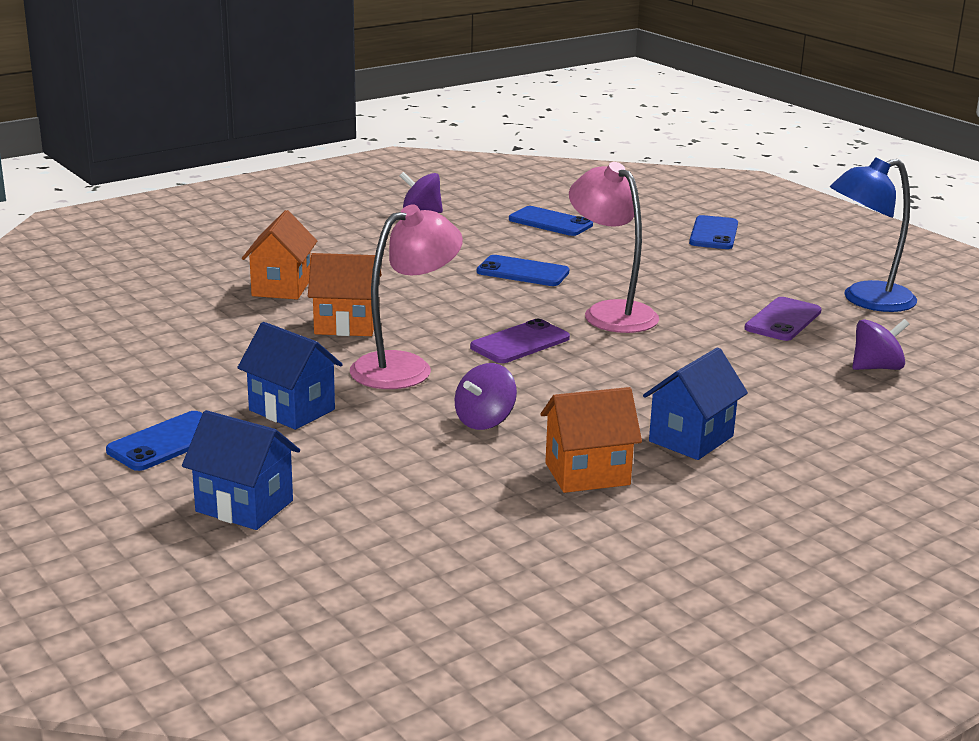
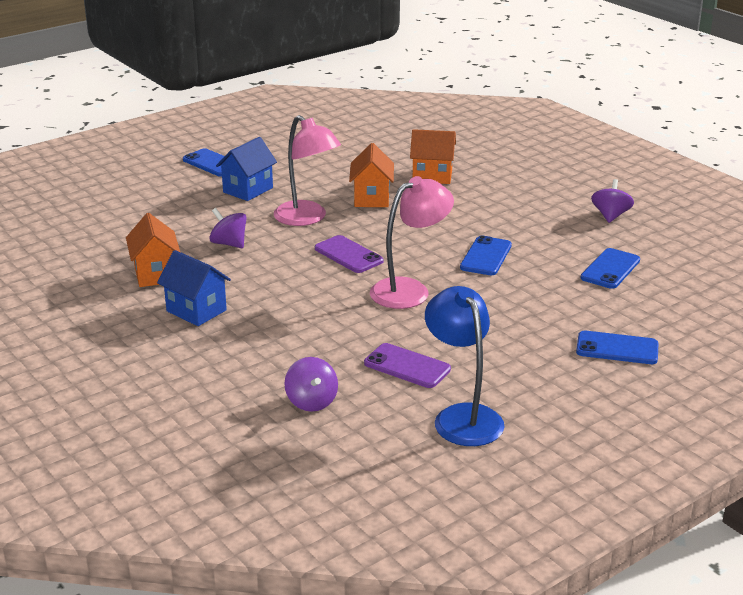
camera: 90 degrees right, 5 degrees up
(244, 506) = (140, 186): blue house -> none

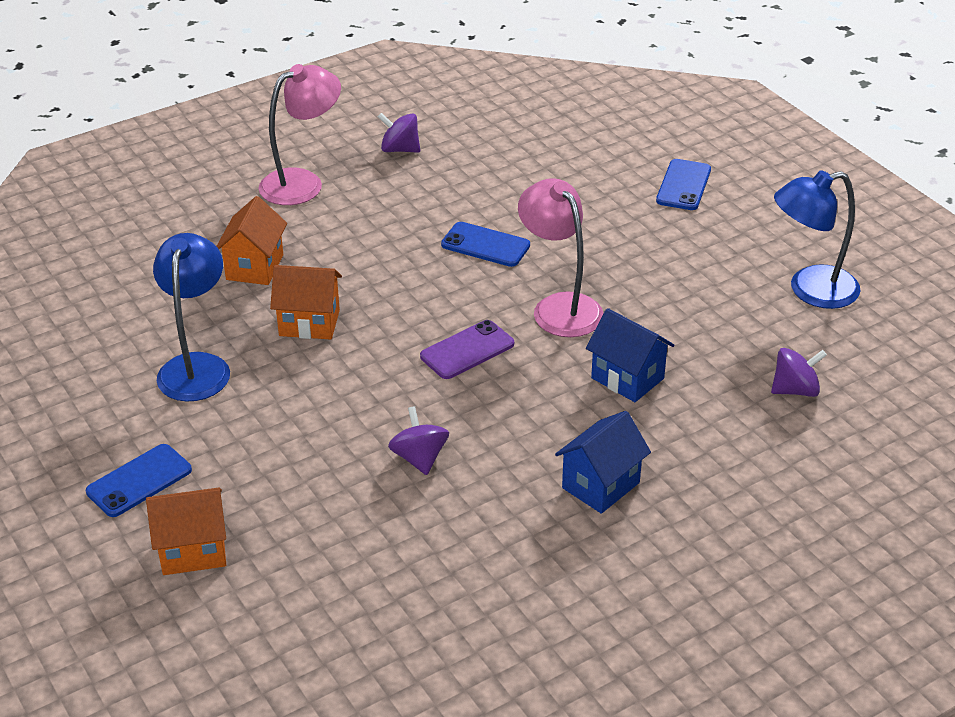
camera: 85 degrees left, 10 degrees up
(156, 274) = (499, 529): orange house -> orange house (193, 551)
(229, 244) = (419, 458): purple spinning top -> purple spinning top turned 120 degrees clockwise
(248, 190) = (250, 440): blue house -> blue house (627, 378)
(307, 218) = (357, 383): pink lamp -> pink lamp (302, 183)
(320, 168) = (197, 366): none -> blue lamp
(407, 366) = (722, 319): purple phone -> none
(610, 269) = (524, 167): blue phone -> none

